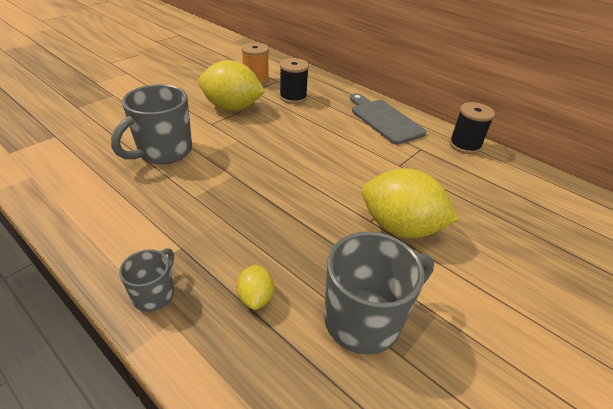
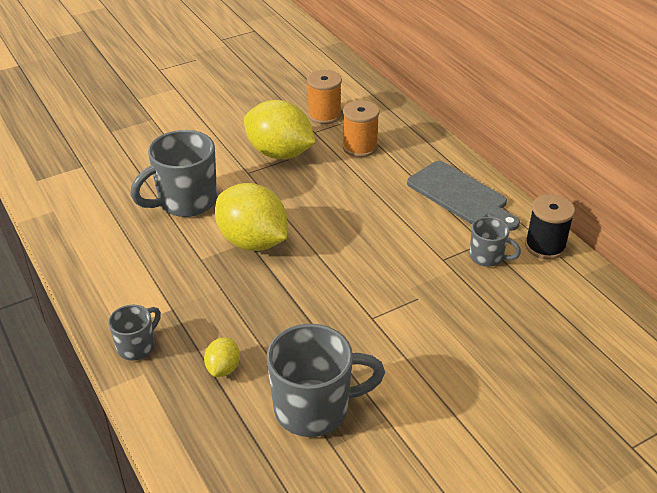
camera: 20 degrees right, 0 degrees up
(293, 97) = (360, 147): black spool -> orange spool
(384, 120) = (460, 195): grey cutting board -> grey cutting board turned 150 degrees clockwise
(400, 227) = (401, 331): yellow lemon -> yellow lemon (253, 242)
(430, 159) = (487, 257): none -> grey mug

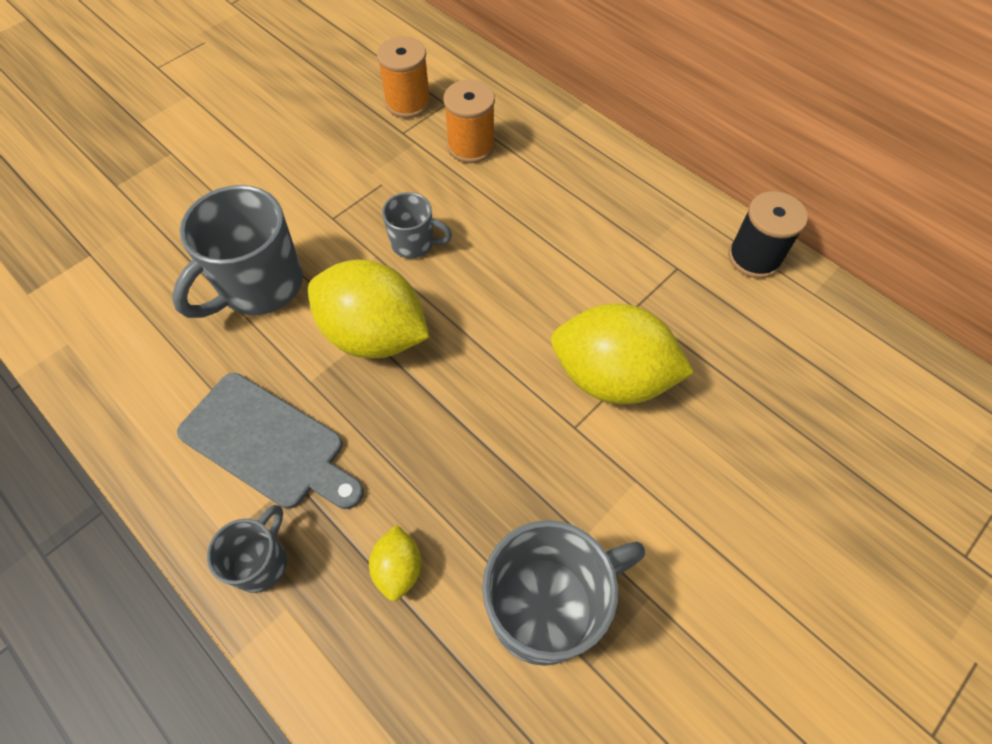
camera: 15 degrees left, 20 degrees up
(279, 153) = (367, 177): yellow lemon -> yellow lemon (612, 377)
(460, 195) = (624, 199): grey cutting board -> grey cutting board (268, 443)
(487, 257) = (690, 291): grey mug -> grey mug (414, 243)

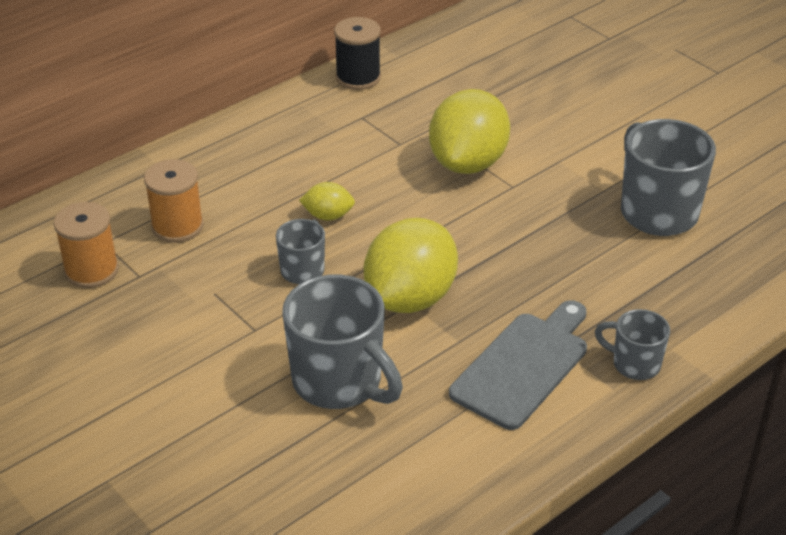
camera: 85 degrees left, 20 degrees down
(398, 568) = (634, 285): yellow lemon -> yellow lemon (328, 216)

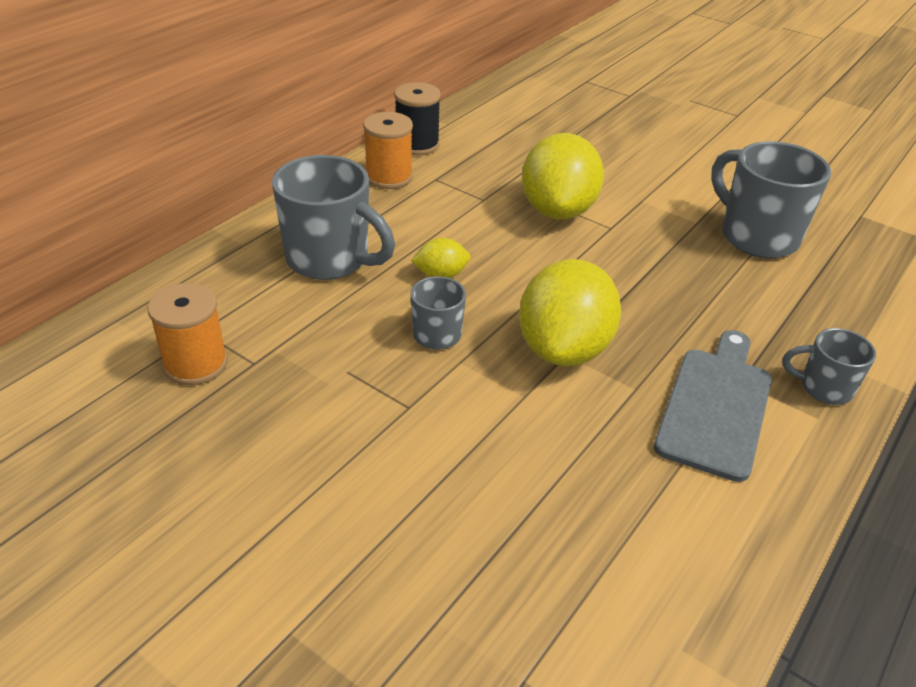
camera: 15 degrees left, 0 degrees up
(177, 226) = (281, 304): orange spool -> orange spool (389, 177)
(339, 382) = (529, 455): grey mug -> grey mug (330, 259)

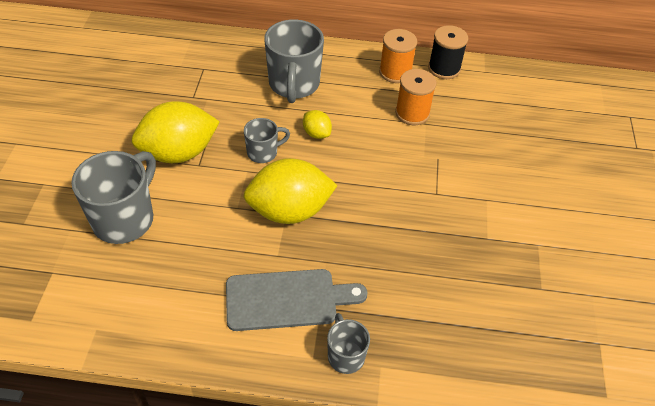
camera: 60 degrees right, 10 degrees up
(195, 364) = (179, 79): orange spool -> orange spool (412, 113)
(558, 210) = (431, 160): yellow lemon -> yellow lemon (179, 153)
(756, 236) = (500, 278): grey mug -> grey mug (125, 219)

